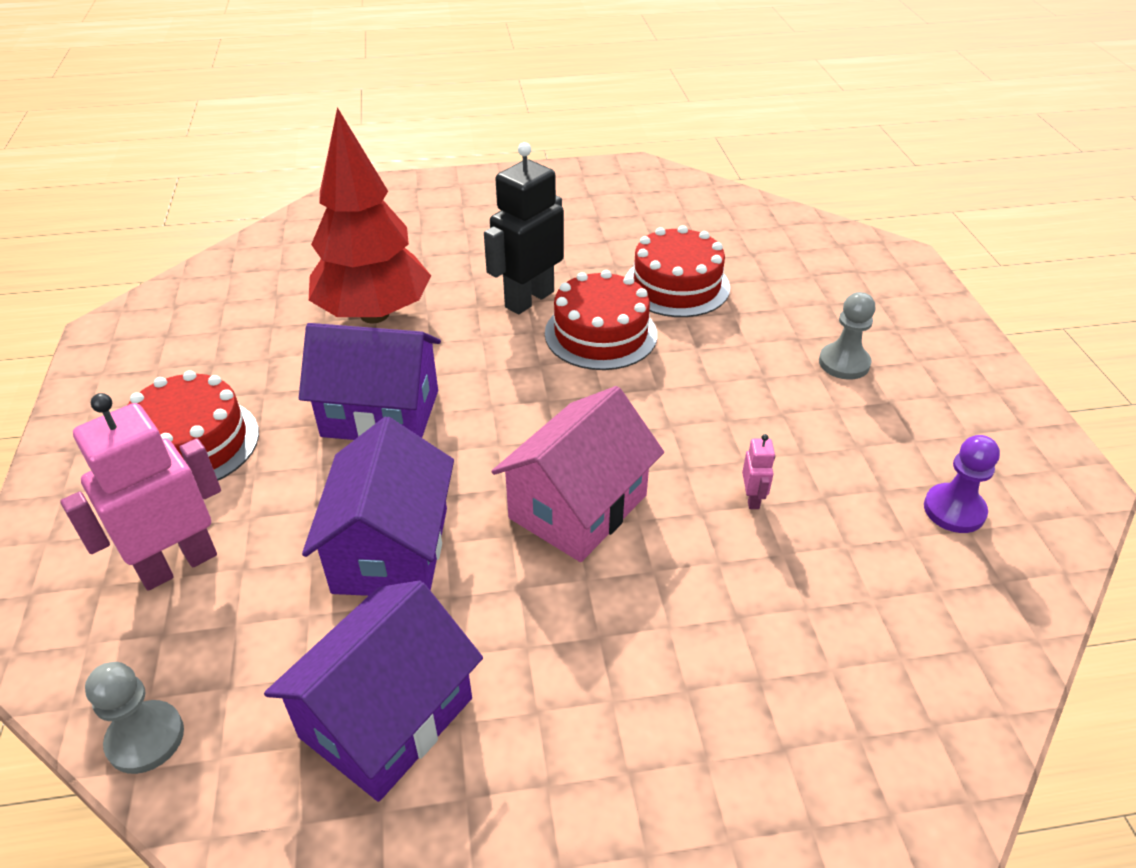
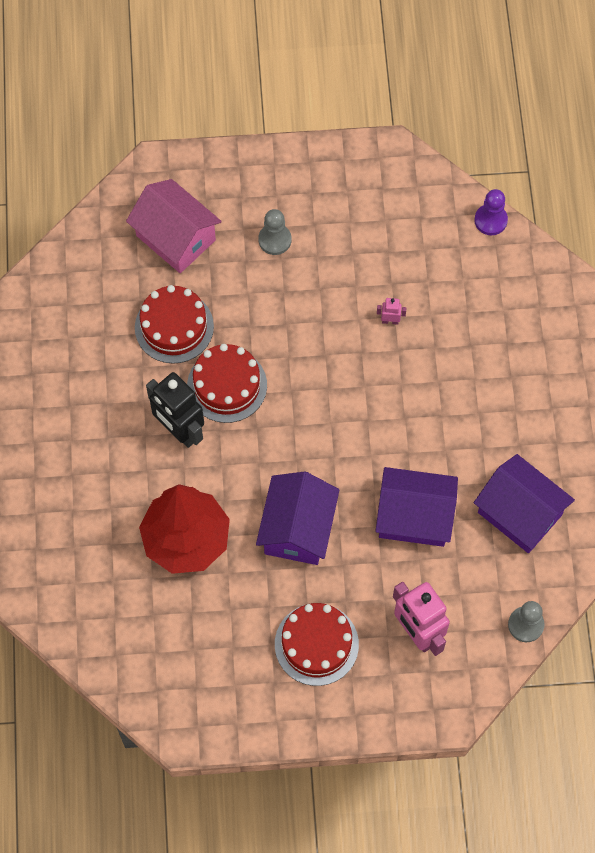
camera: 85 degrees left, 25 degrees up
(578, 506) = (389, 415): pink house -> pink house (175, 238)
(954, 510) = (406, 220): purple pawn -> purple pawn (490, 220)

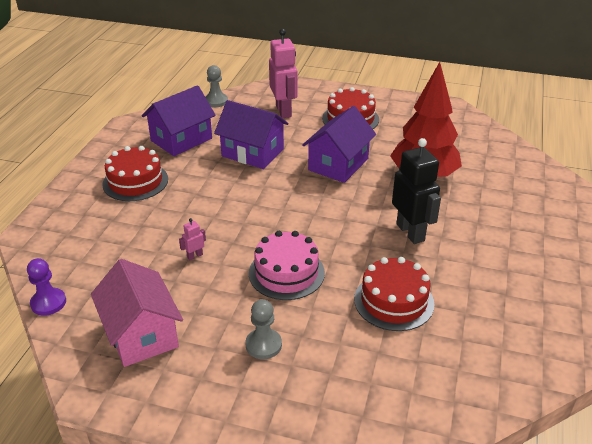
camera: 160 degrees left, 30 degrees down
(175, 238) = (368, 376): pink house -> pink house (141, 334)
(227, 385) = (359, 249): red cake -> red cake (135, 181)
(288, 329) = (286, 273): none -> pink cake
(390, 321) = (195, 256): pink robot -> pink robot turned 120 degrees clockwise
(519, 513) = (181, 139): purple house -> purple house turned 75 degrees clockwise

